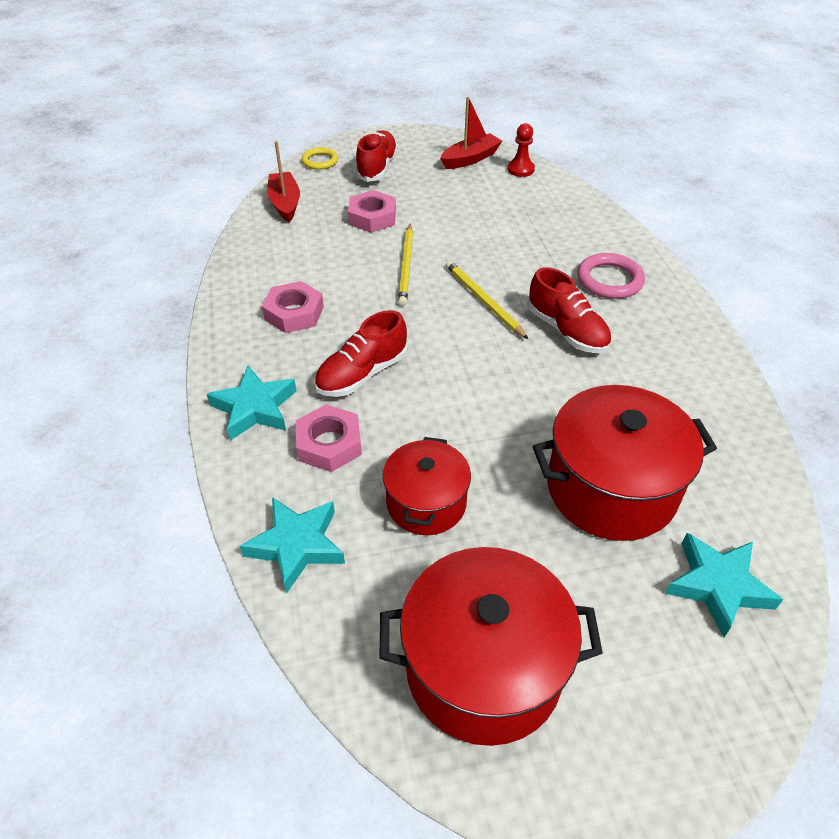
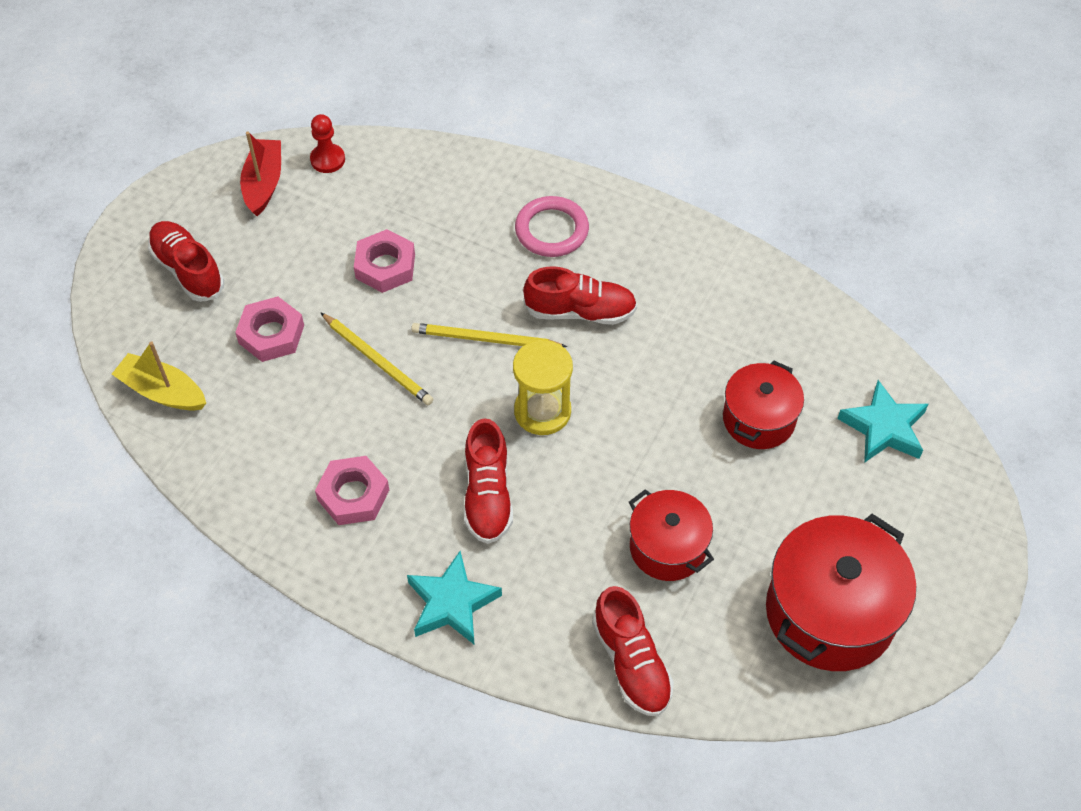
camera: 50 degrees left, 10 degrees up
(285, 203) = (163, 391): red boat -> yellow boat
(296, 545) = (631, 662): turquoise star -> red shoe
(320, 161) = (117, 310): yellow ring -> none
(329, 444) = (547, 573): pink nut -> pink nut (385, 266)
(462, 360) = (542, 411): none -> yellow hourglass
(611, 488) = (758, 419): red pot -> red pot, size x0.61

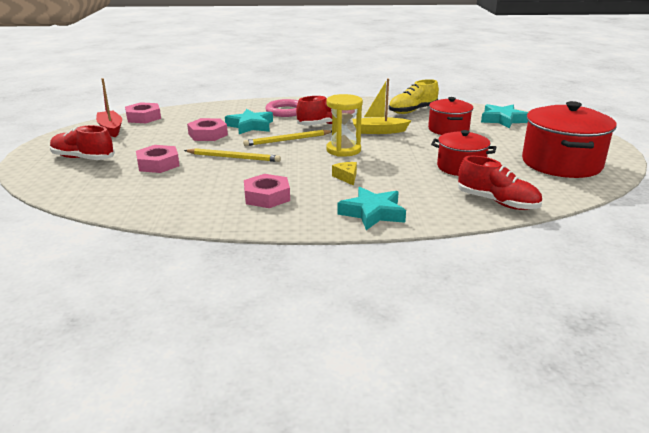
camera: 30 degrees left, 30 degrees down
(163, 391) = (99, 196): yellow boat -> yellow boat (379, 131)
(327, 159) = (143, 117): red pawn -> pink nut
(463, 263) = (250, 126): none -> turquoise star
(487, 495) = (346, 177): red shoe -> yellow cheese
(759, 322) = (412, 111): none -> yellow shoe

